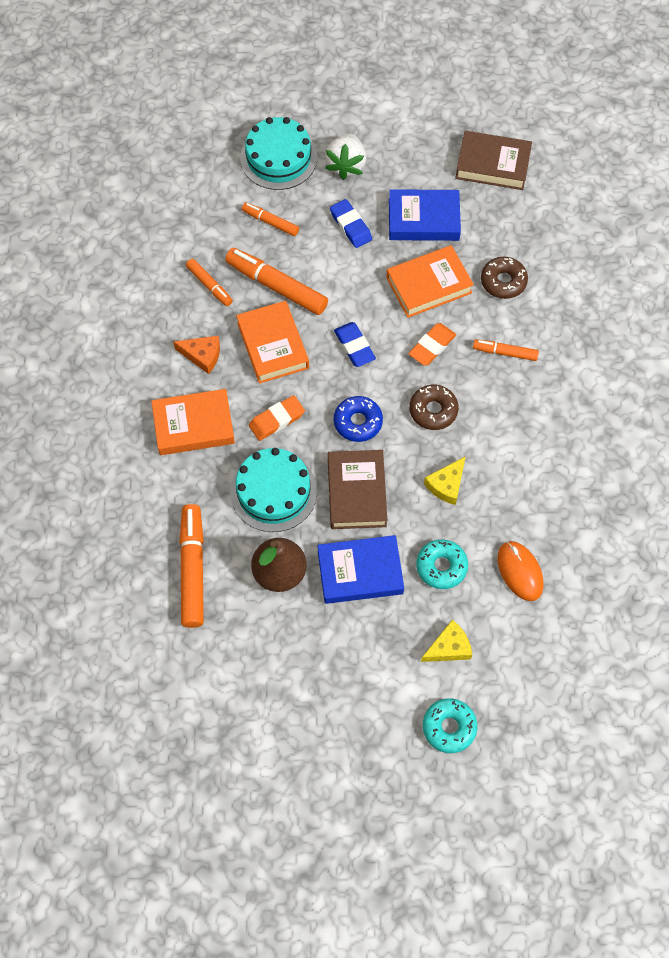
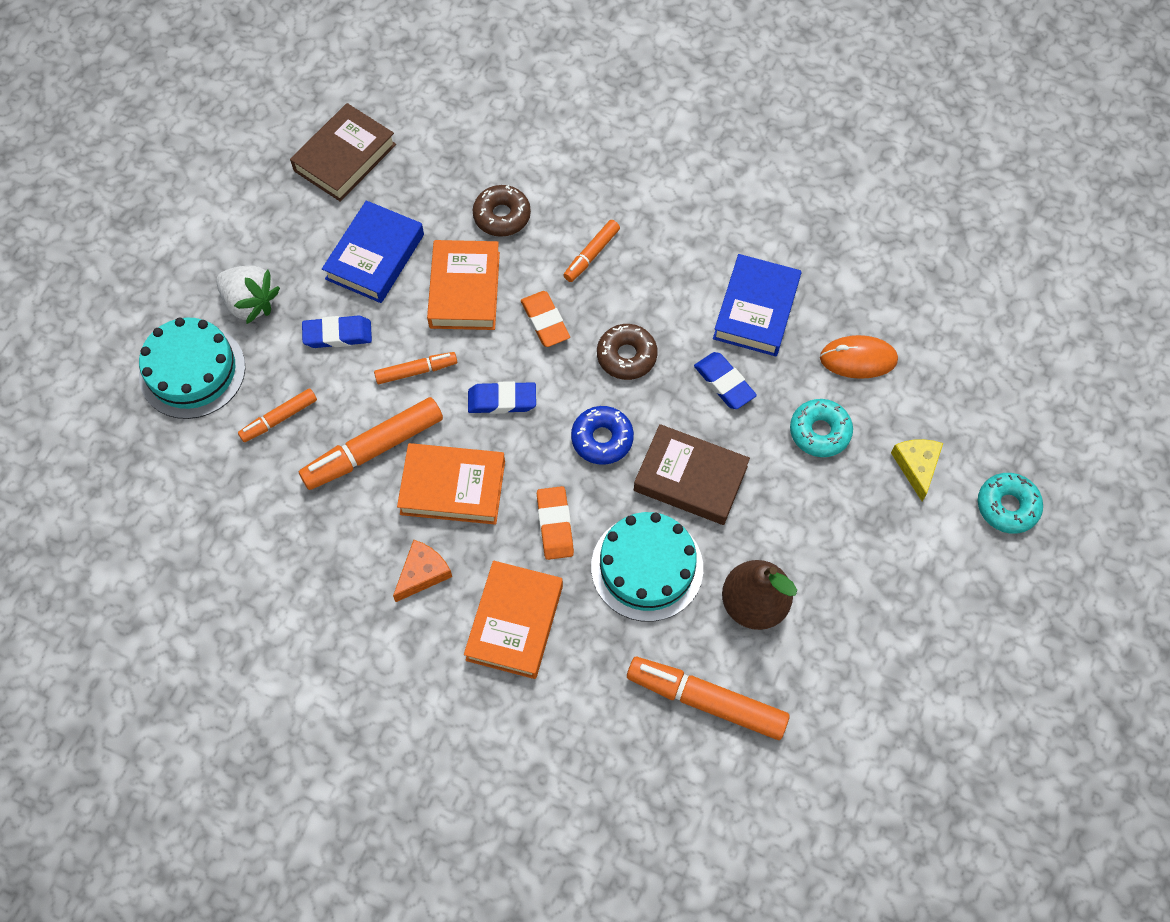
camera: 65 degrees left, 0 degrees up
(209, 285) = (328, 525): orange marker -> orange marker (416, 371)
(360, 572) = (790, 517): blue book -> blue book (756, 310)
(447, 485) = (724, 383): yellow cheese -> blue eraser

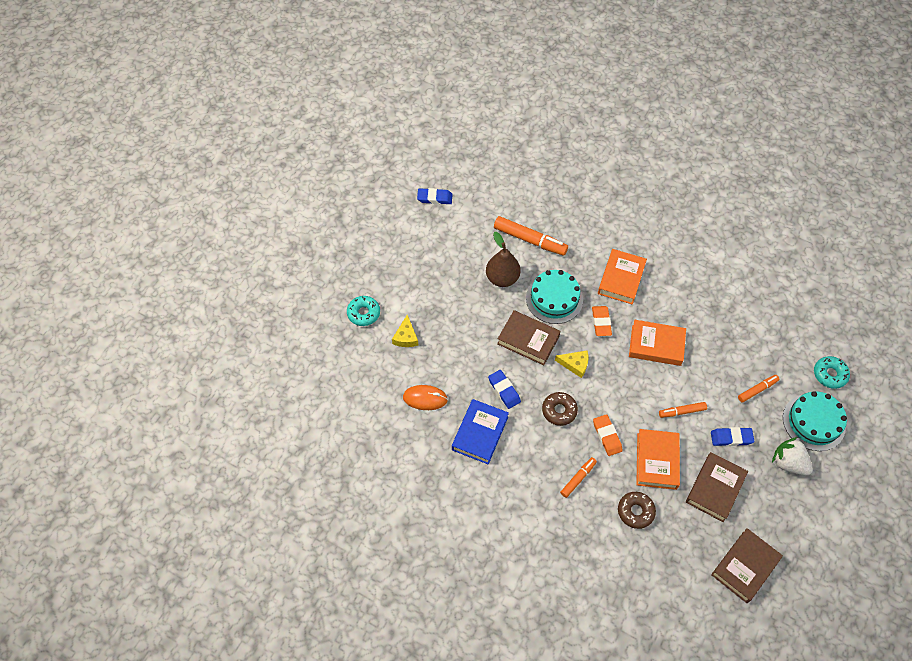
camera: 175 degrees left, 5 degrees down
(374, 449) = (701, 369): orange marker -> none
(375, 257) = (715, 488): blue book -> brown book
(422, 573) = (669, 304): orange cheese -> none
(502, 400) = (631, 390): blue eraser -> blue eraser (434, 198)
(602, 439) = (575, 364): blue donut -> yellow cheese
(819, 432) = (454, 359): turquoise donut -> turquoise donut (829, 374)

